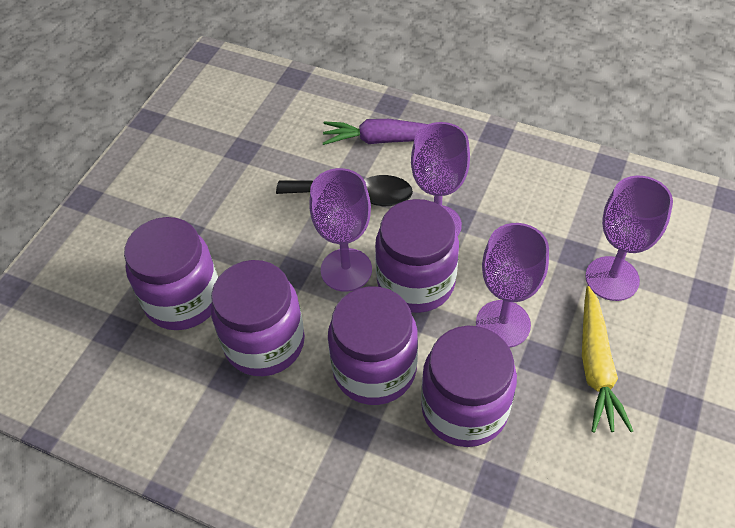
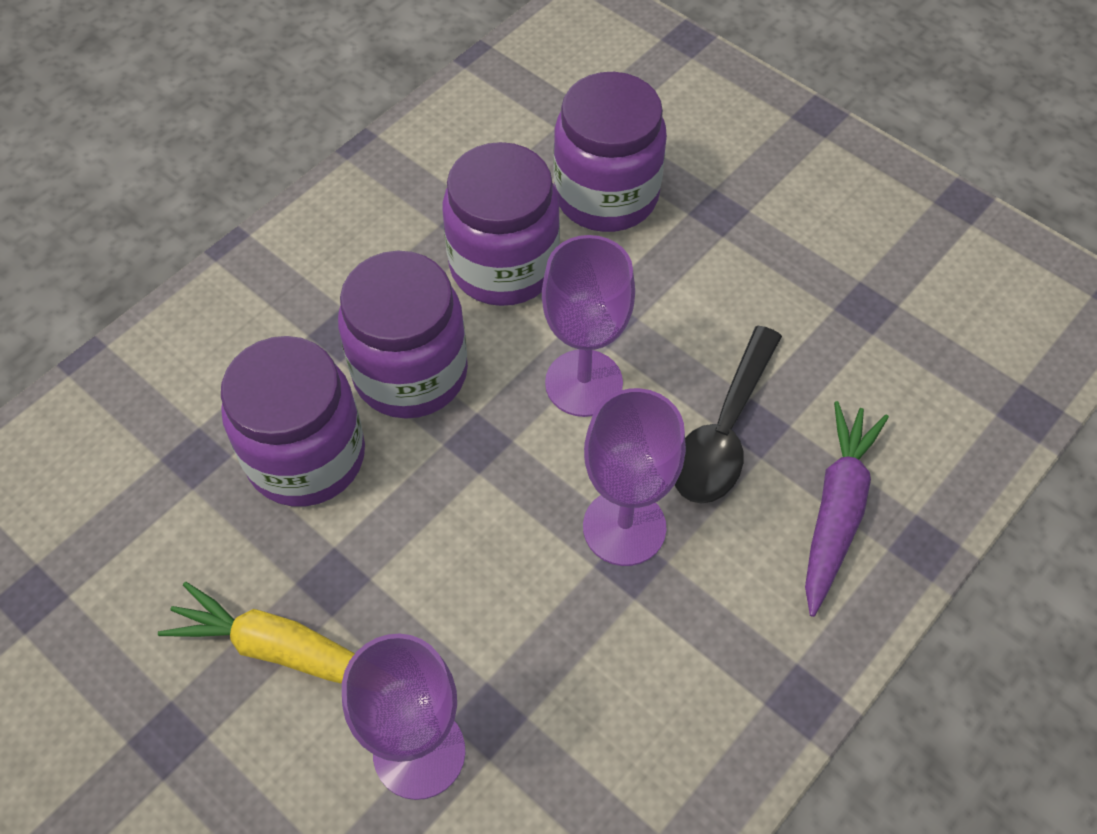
camera: 105 degrees right, 5 degrees up
(416, 282) = (527, 464): purple jar -> none
(503, 324) = (409, 553): purple goblet -> none

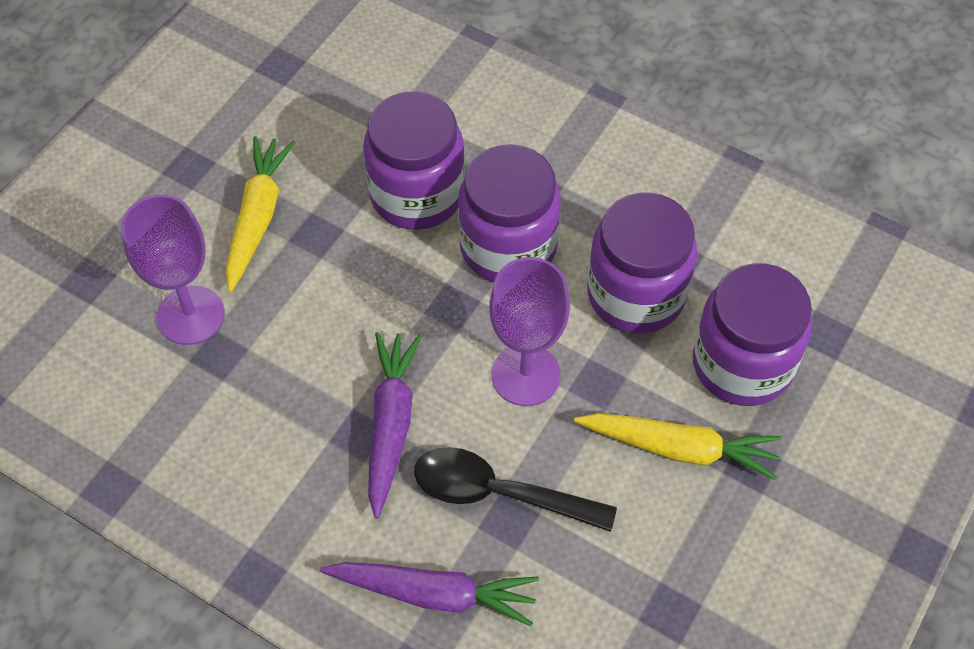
camera: 80 degrees right, 0 degrees up
(624, 527) = (391, 425): purple goblet -> purple carrot
(693, 265) = (679, 448): none -> yellow carrot

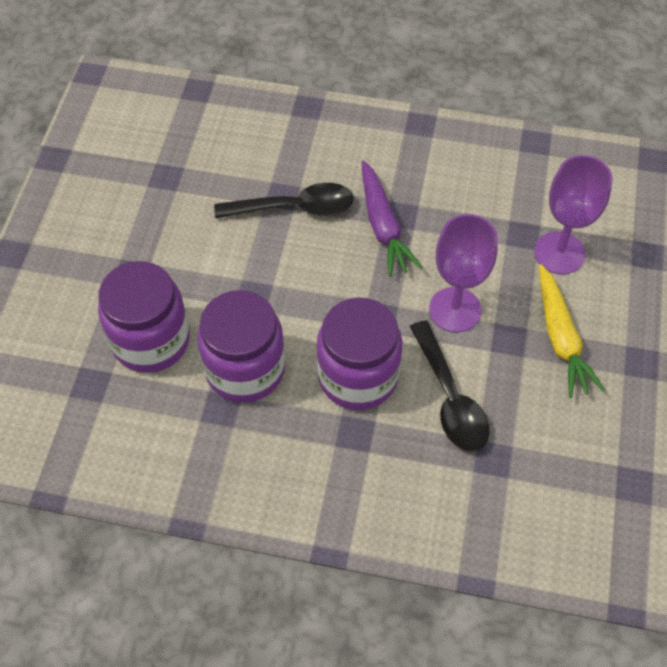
camera: 160 degrees right, 0 degrees up
(417, 194) = (450, 398): purple jar -> black spoon
(434, 594) = (311, 145): purple carrot -> none
(525, 375) = (306, 285): purple goblet -> purple goblet (455, 310)
(679, 448) = (183, 269): yellow carrot -> none

